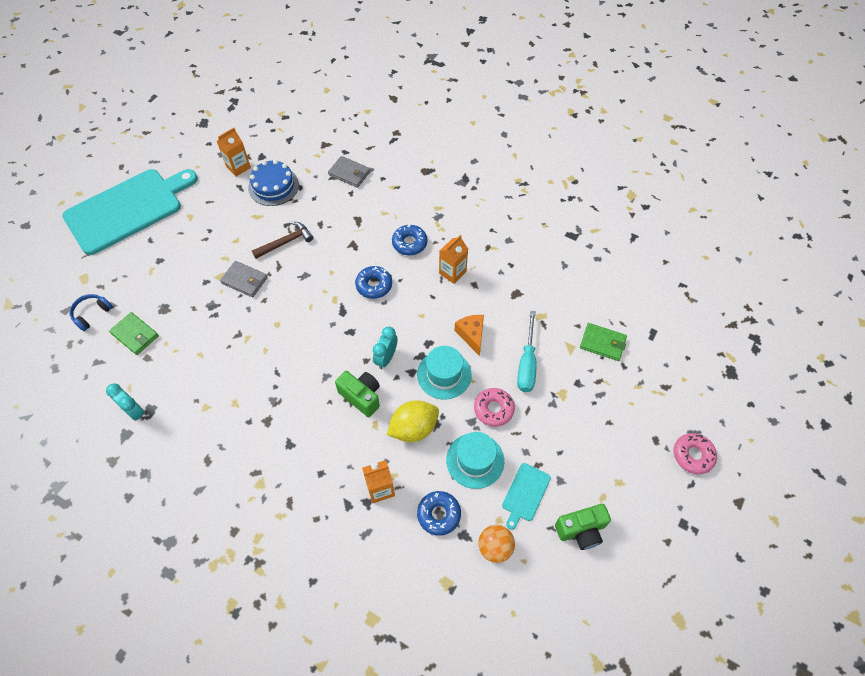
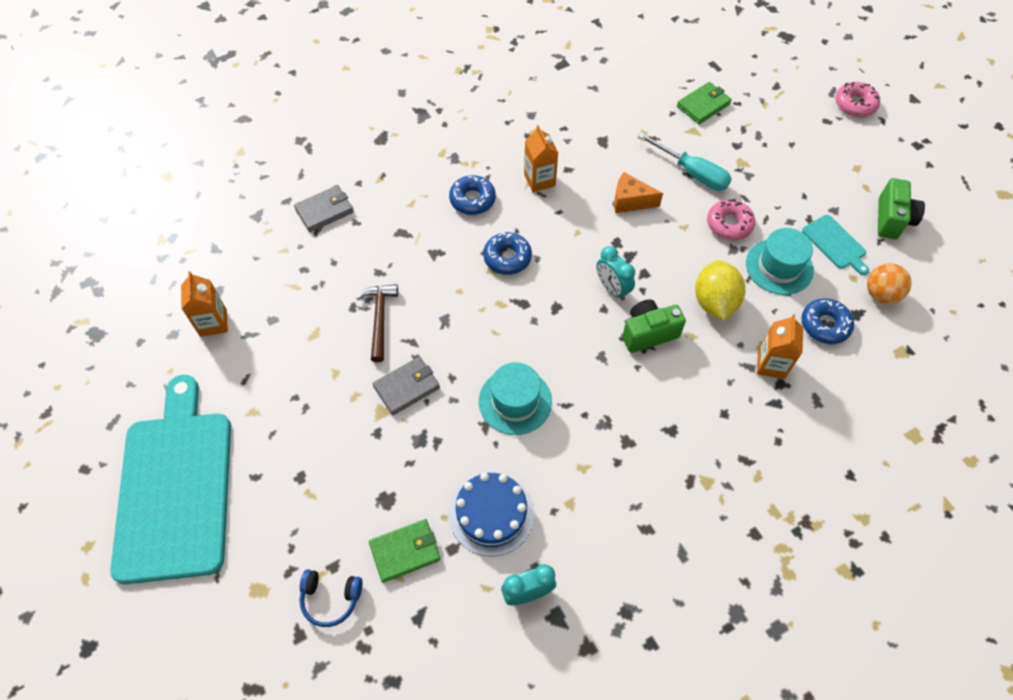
camera: 60 degrees left, 0 degrees up
(92, 314) = (330, 599): blue headphones -> blue headphones turned 60 degrees counterclockwise
(273, 186) = (279, 296): blue cake -> blue cake (491, 513)
(444, 374) = (664, 246): turquoise hat -> turquoise hat (515, 401)

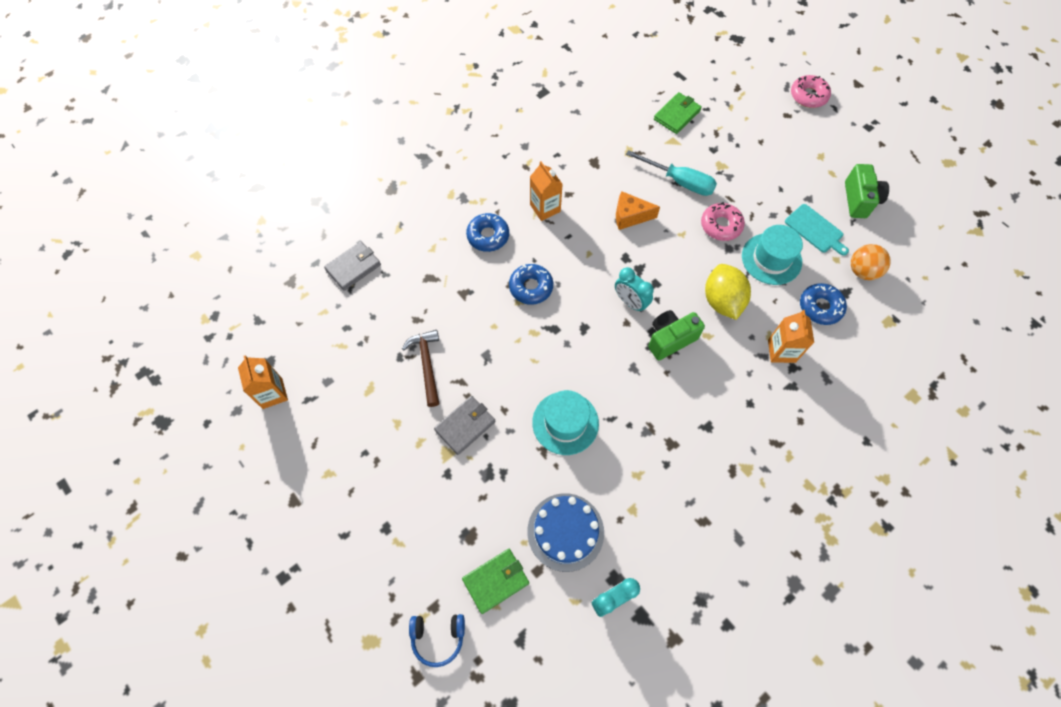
camera: 10 degrees left, 5 degrees up
(175, 487) = (271, 558): turquoise cutting board -> none

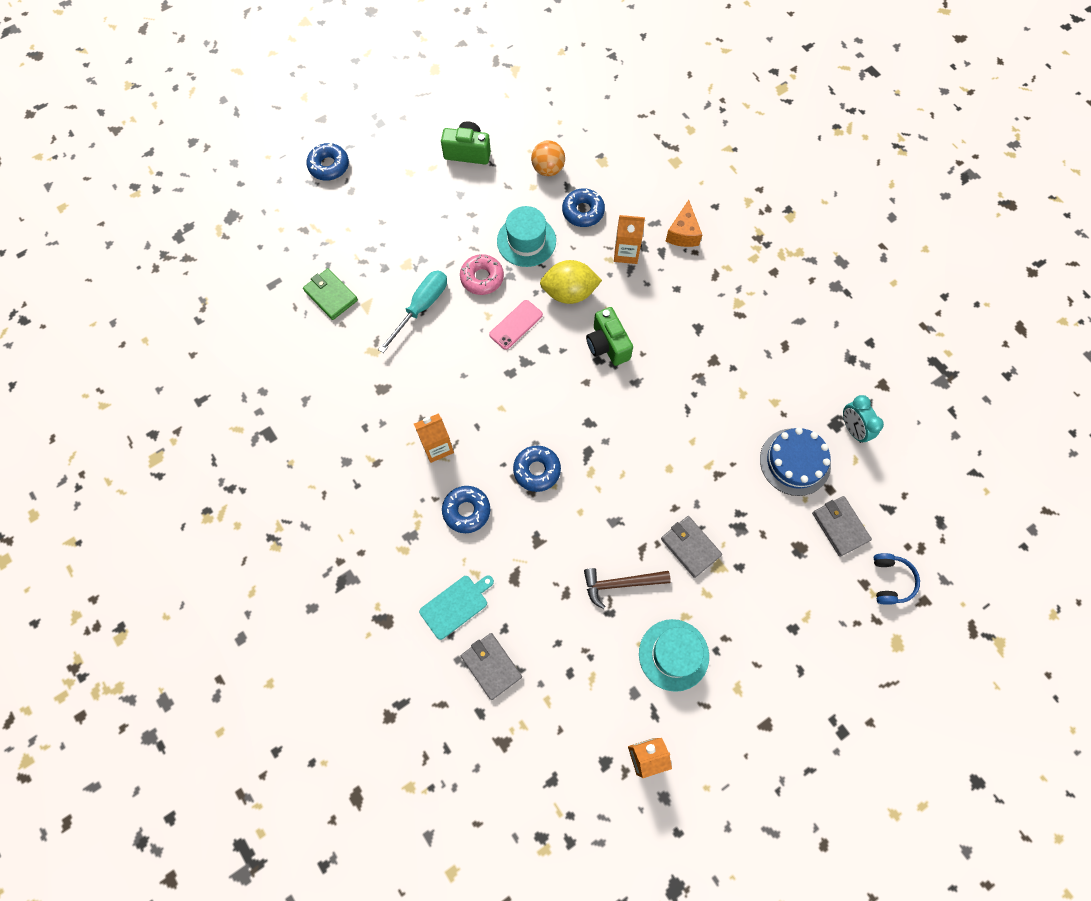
camera: 85 degrees left, 5 degrees up
(496, 581) = (840, 526): green wallet -> grey wallet
(565, 423) = (690, 451): turquoise hat -> turquoise hat (673, 655)
(630, 216) = (459, 361): orange cheese -> orange cheese (683, 233)
(630, 302) = (563, 375): turquoise clock -> none
(676, 258) = (516, 325): none -> pink phone
(808, 96) = (329, 166): pink donut -> blue donut
(815, 230) = (497, 196): turquoise cutting board -> turquoise cutting board (456, 605)

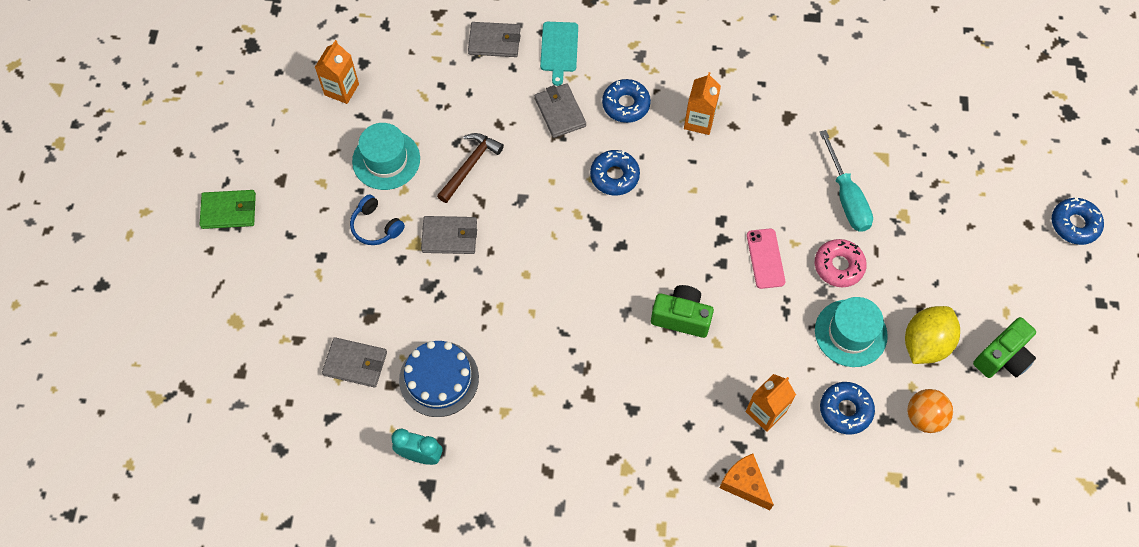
camera: 130 degrees right, 5 degrees down
(331, 295) = (916, 137): green wallet -> green wallet (229, 211)
(515, 555) = (560, 112): none -> grey wallet
(569, 292) = (762, 327): yellow lemon -> yellow lemon (925, 343)
(890, 581) = (279, 362): blue headphones -> blue headphones (376, 226)

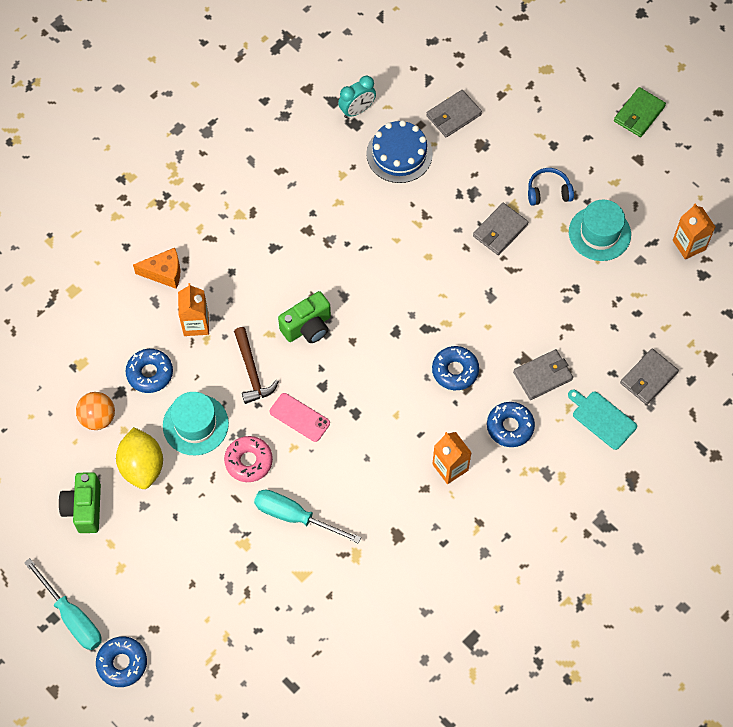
camera: 130 degrees right, 0 degrees up
(470, 165) = (547, 283): brown hammer -> brown hammer (252, 371)
(560, 112) = (543, 376): grey wallet -> grey wallet turned 45 degrees counterclockwise
(1084, 290) = (72, 616): none -> turquoise screwdriver

